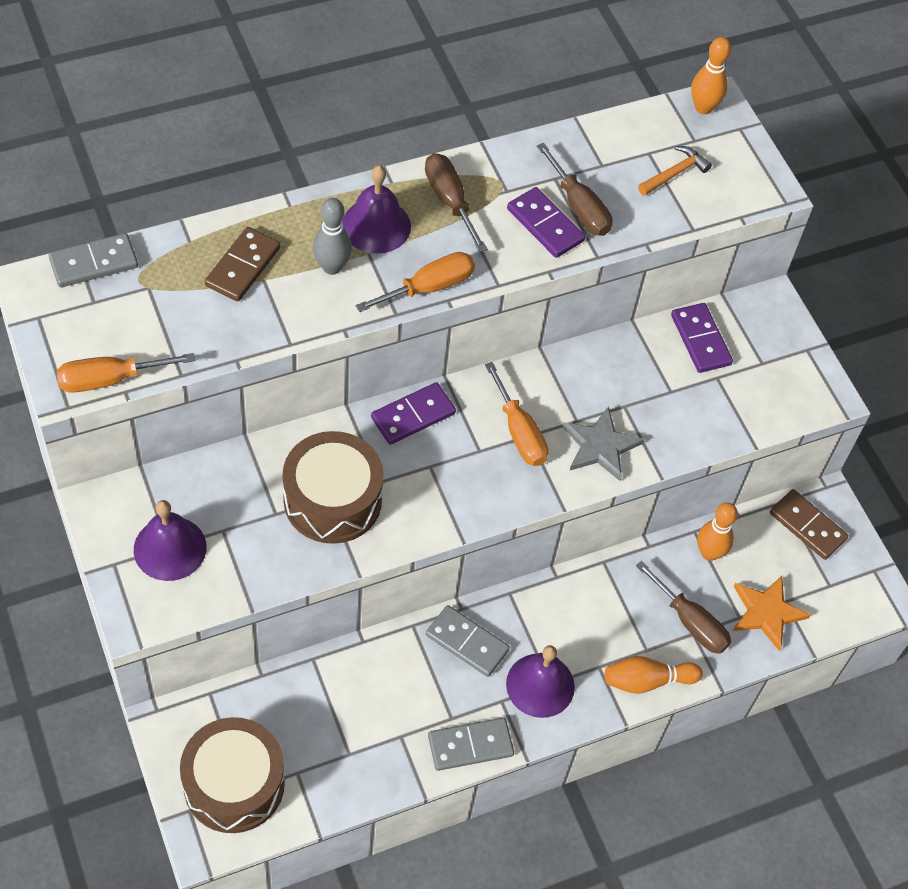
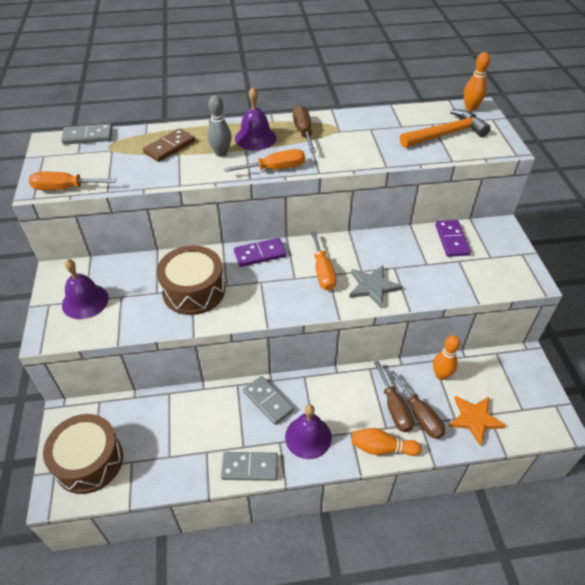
camera: 20 degrees right, 10 degrees down
(545, 225) = (357, 148): purple domino -> none
(579, 207) = (381, 143): brown screwdriver -> brown screwdriver (394, 408)
(674, 173) = (446, 134): orange hammer -> orange hammer, size x1.82
(807, 526) = (511, 370): brown domino -> none

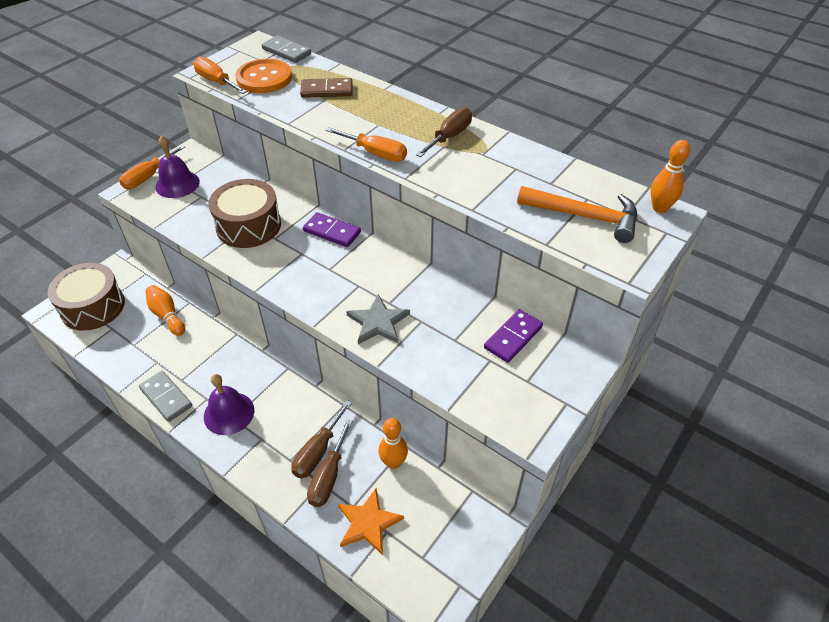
camera: 45 degrees right, 0 degrees up
(103, 164) = (264, 78): none -> orange button
(221, 153) = (355, 116): grey bowling pin -> none
(255, 138) = (401, 119): purple bell -> none
(268, 401) = (239, 363): grey domino -> none
(323, 272) = (357, 280): orange screwdriver -> orange screwdriver (148, 177)
(382, 448) = (265, 471): orange bowling pin -> orange bowling pin (167, 316)

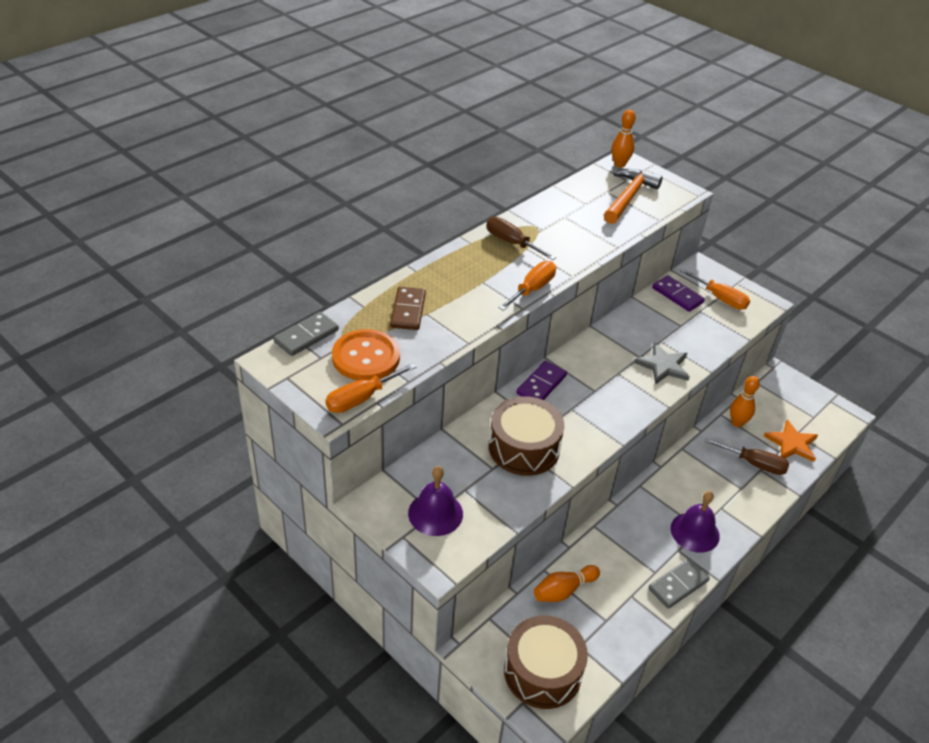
camera: 85 degrees left, 5 degrees down
(148, 177) = (414, 544): orange screwdriver -> orange screwdriver (720, 298)
(318, 452) = (731, 469): brown screwdriver -> none

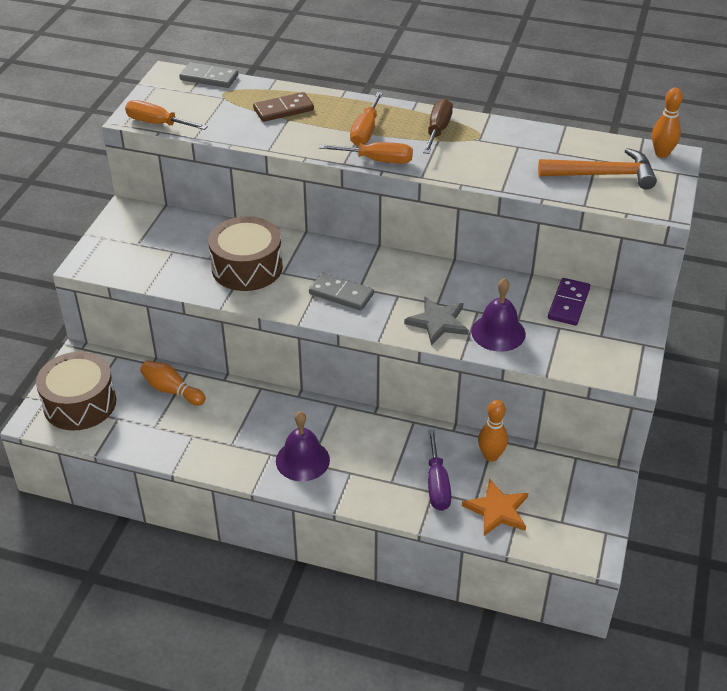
camera: 65 degrees right, 0 degrees up
(366, 357) = (207, 110): orange button -> none
(435, 513) = (137, 245): purple bell -> purple bell (498, 332)
(541, 385) = (338, 253): purple domino -> none
(678, 585) = (226, 464): grey domino -> grey domino (341, 294)
(720, 298) = (598, 337): orange screwdriver -> orange screwdriver (365, 131)
(754, 464) = (437, 484): brown screwdriver -> purple screwdriver

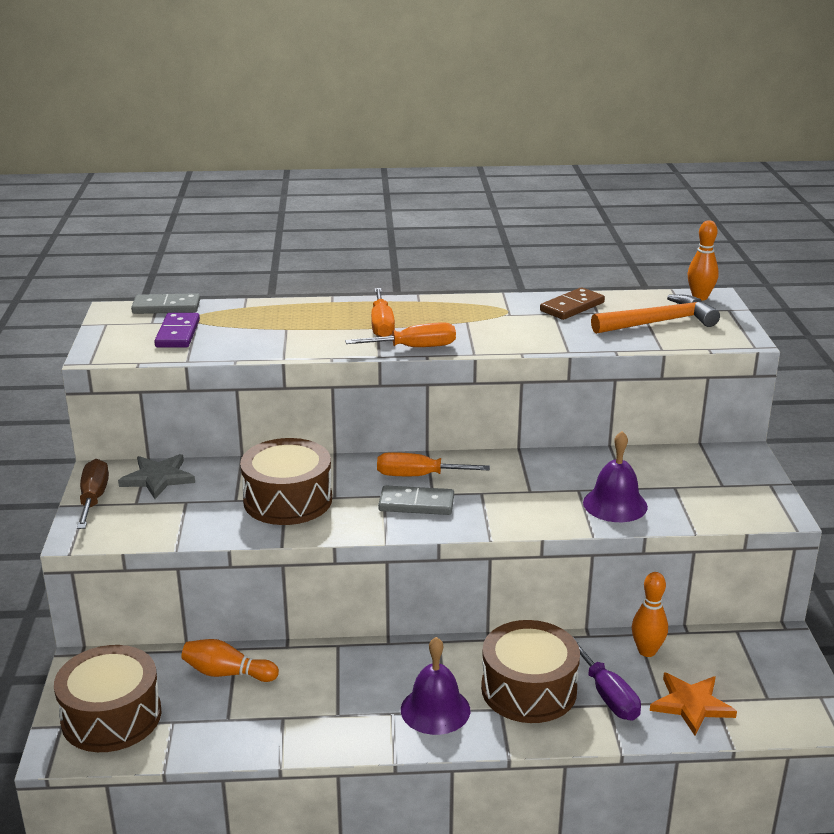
camera: 20 degrees left, 15 degrees down
(157, 123) = (131, 355): orange screwdriver -> orange screwdriver (418, 476)
(283, 109) = (274, 321): brown domino -> brown domino (572, 307)
(380, 463) = (528, 689): none -> brown drum
(438, 130) = (459, 313): brown screwdriver -> brown screwdriver (93, 498)
(438, 322) = (543, 508): grey star -> grey star (158, 478)
(568, 304) = (667, 464): purple domino -> purple domino (177, 333)

